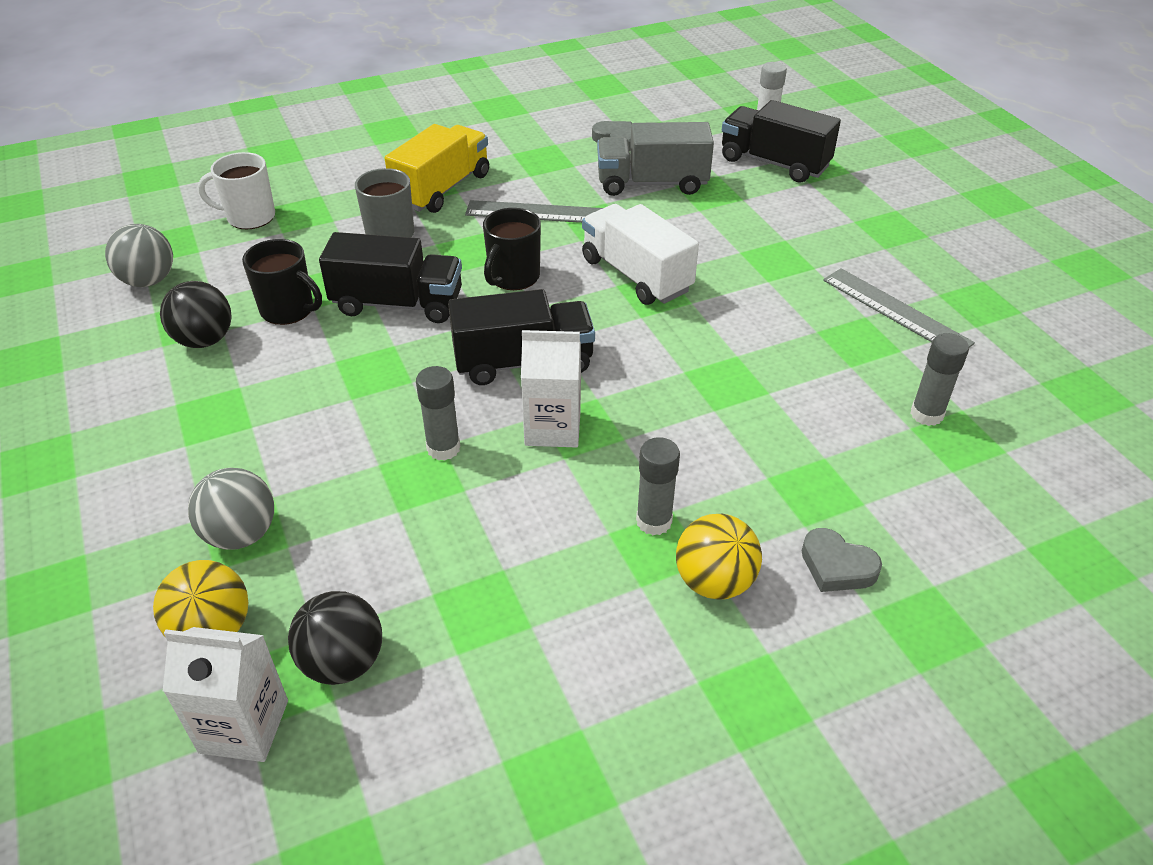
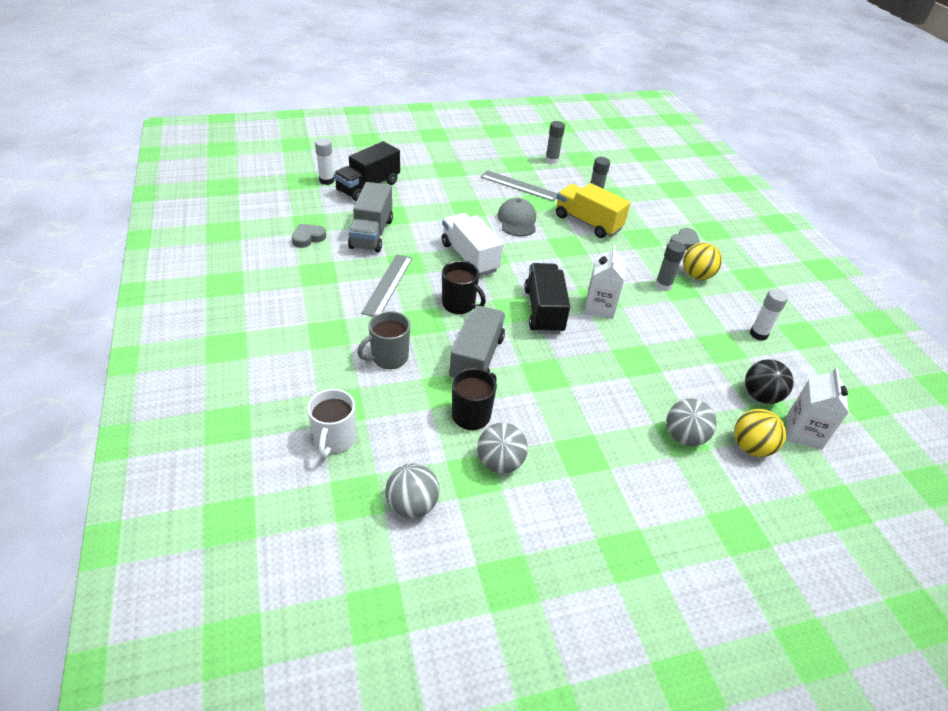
camera: 85 degrees left, 0 degrees up
(204, 340) = (500, 463): black ball -> grey ball
(397, 304) = (476, 358): black truck -> grey truck
(442, 189) = (338, 325): yellow truck -> yellow truck (587, 223)
(443, 448) = (614, 349): grey glue stick -> grey glue stick (551, 160)
(537, 683) = (758, 334): none -> white glue stick
(636, 275) = (470, 257): white truck -> white truck turned 90 degrees clockwise
(773, 316) = (517, 220): none -> grey cap
(896, 311) = (519, 186): grey ruler -> grey ruler turned 60 degrees clockwise

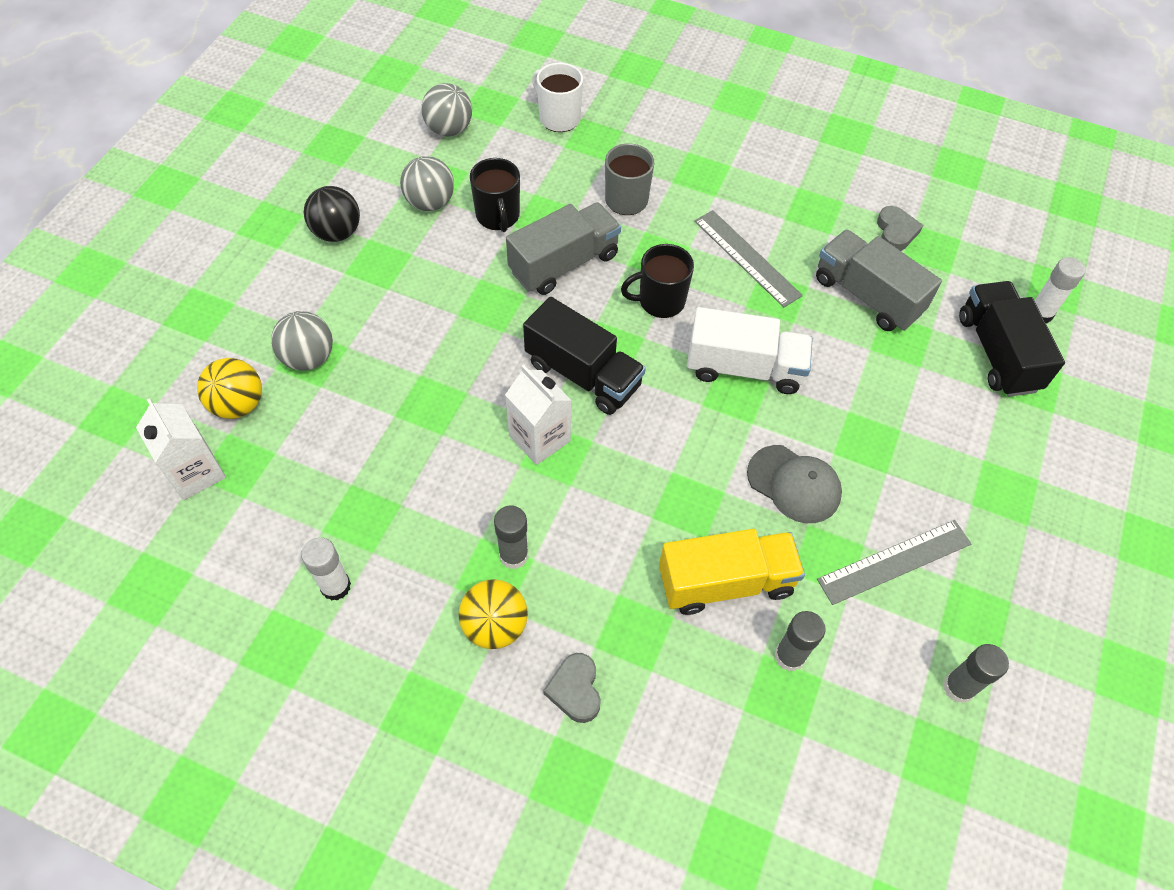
camera: 130 degrees right, 15 degrees up
(476, 358) = (564, 263): grey truck -> grey truck turned 90 degrees counterclockwise
(760, 396) = (269, 481): black ball -> black ball (337, 232)

